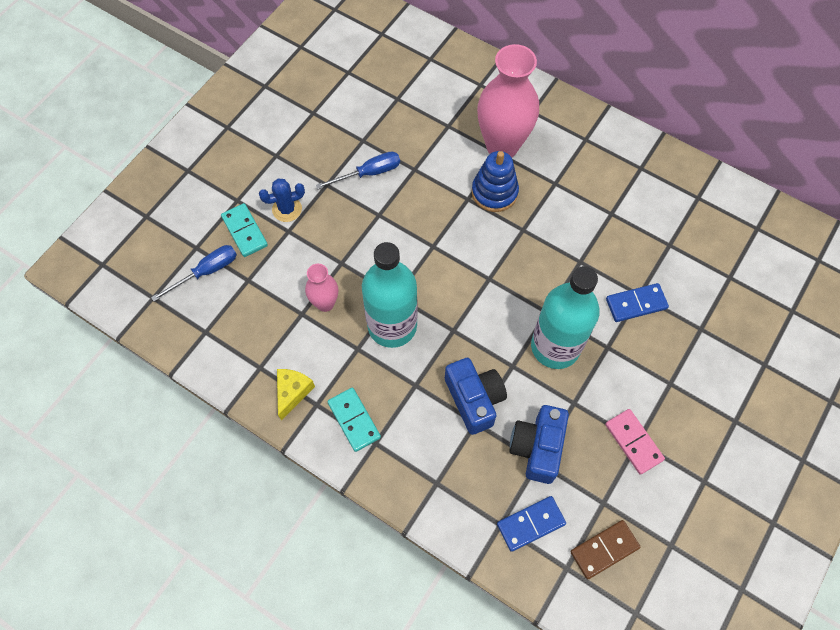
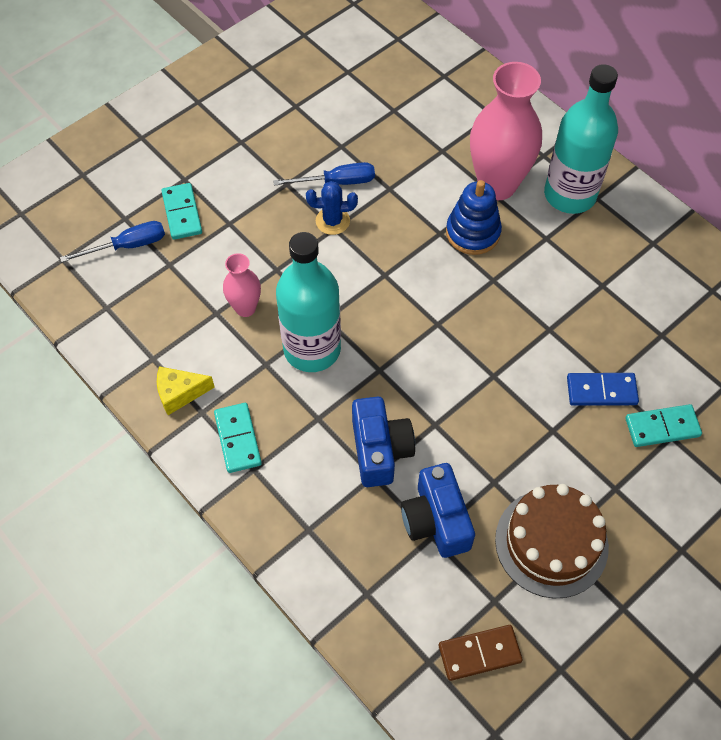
camera: 15 degrees right, 5 degrees down
(287, 209) = (235, 200): blue cactus -> blue cactus (332, 221)
(292, 392) = (180, 393): yellow cheese -> yellow cheese turned 135 degrees counterclockwise
(531, 524) = (402, 602): blue domino -> none
(537, 447) = (436, 520): blue camera -> blue camera turned 45 degrees counterclockwise
(555, 346) = (491, 415): turquoise bottle -> turquoise bottle (570, 195)
(633, 442) = (551, 543): pink domino -> brown cake
(691, 323) = (662, 427): none -> turquoise domino

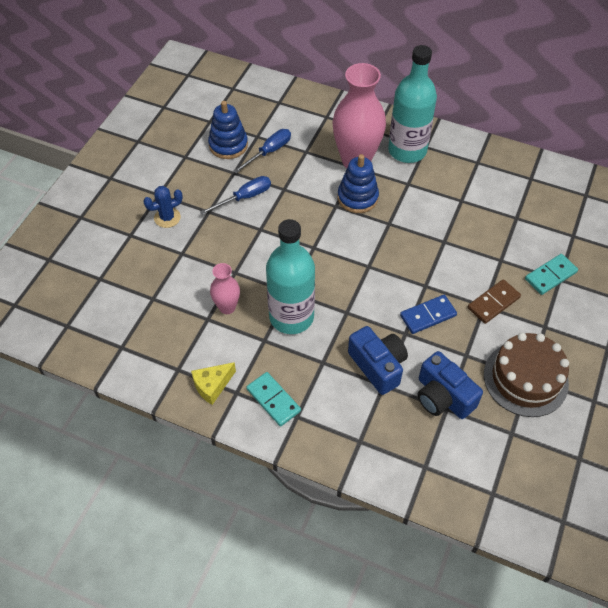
camera: 25 degrees left, 5 degrees down
(127, 246) = (113, 297): blue screwdriver -> blue screwdriver (269, 152)
(182, 213) = (142, 259): turquoise domino -> none
(332, 221) = (256, 225): blue cactus -> blue cactus (167, 217)
(353, 109) = (228, 145): none -> blue stacking toy
(479, 653) = (522, 472): brown domino -> brown domino (493, 303)
(601, 391) = (500, 268): blue domino -> blue domino (428, 315)

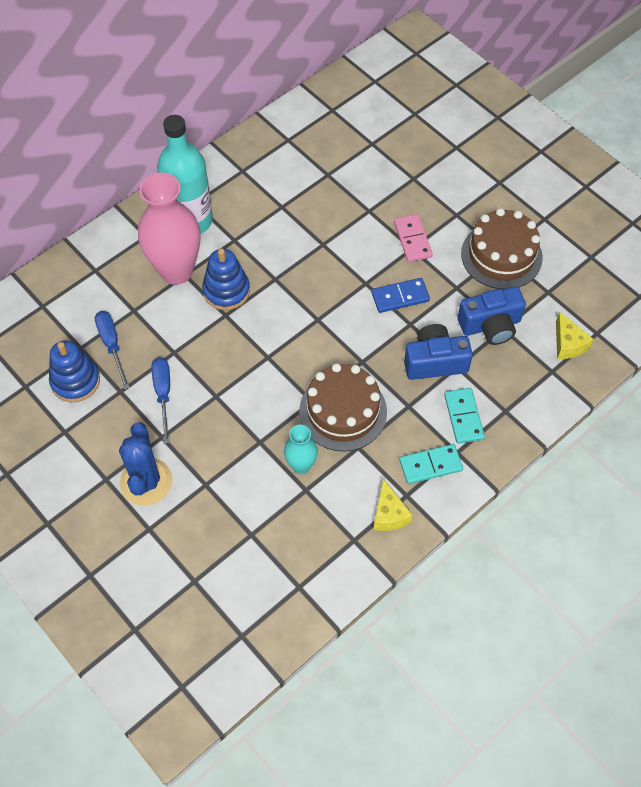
camera: 65 degrees left, 5 degrees up
(167, 217) = (146, 481): blue cactus -> blue cactus, size x1.60
(227, 307) = (301, 465): pink vase -> turquoise vase
(291, 317) = (343, 411): turquoise bottle -> brown cake
(428, 315) = (400, 297): blue domino -> blue domino turned 75 degrees clockwise
(463, 470) = (568, 344): none -> yellow cheese
(493, 303) = (413, 239): brown domino -> pink domino
(550, 276) = (406, 182): turquoise domino -> turquoise domino (463, 417)

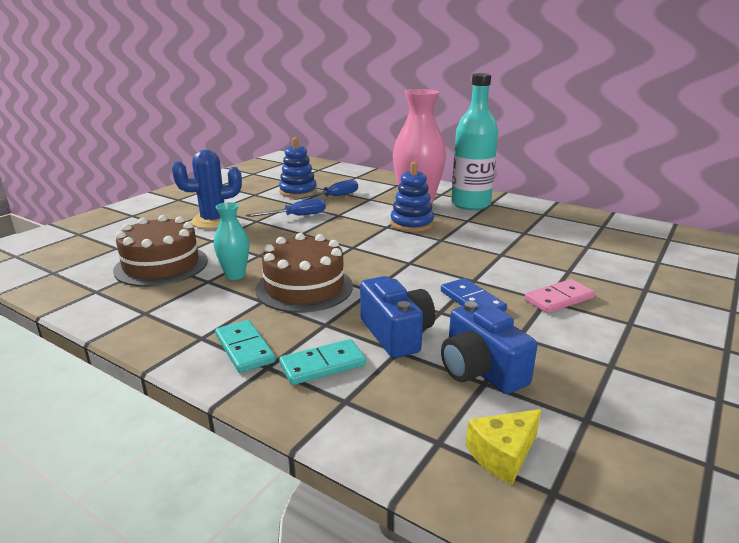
camera: 75 degrees right, 35 degrees down
(389, 514) = (176, 329): yellow cheese -> none
(501, 255) = (606, 365): brown cake -> brown cake (161, 265)

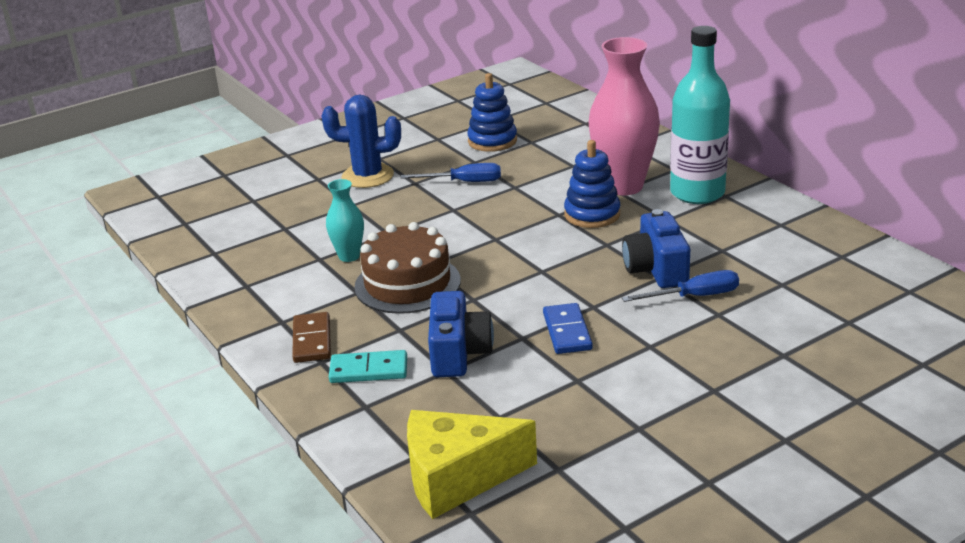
camera: 25 degrees right, 5 degrees up
(161, 265) = (285, 231): brown cake -> none
(245, 349) = (312, 340): turquoise domino -> brown domino
(334, 197) = (530, 156): blue screwdriver -> blue screwdriver (694, 296)
(480, 370) = (506, 405): blue camera -> blue camera (656, 269)
(503, 455) = (457, 478): yellow cheese -> yellow cheese, size x1.83
(559, 299) = (665, 347): pink domino -> none

